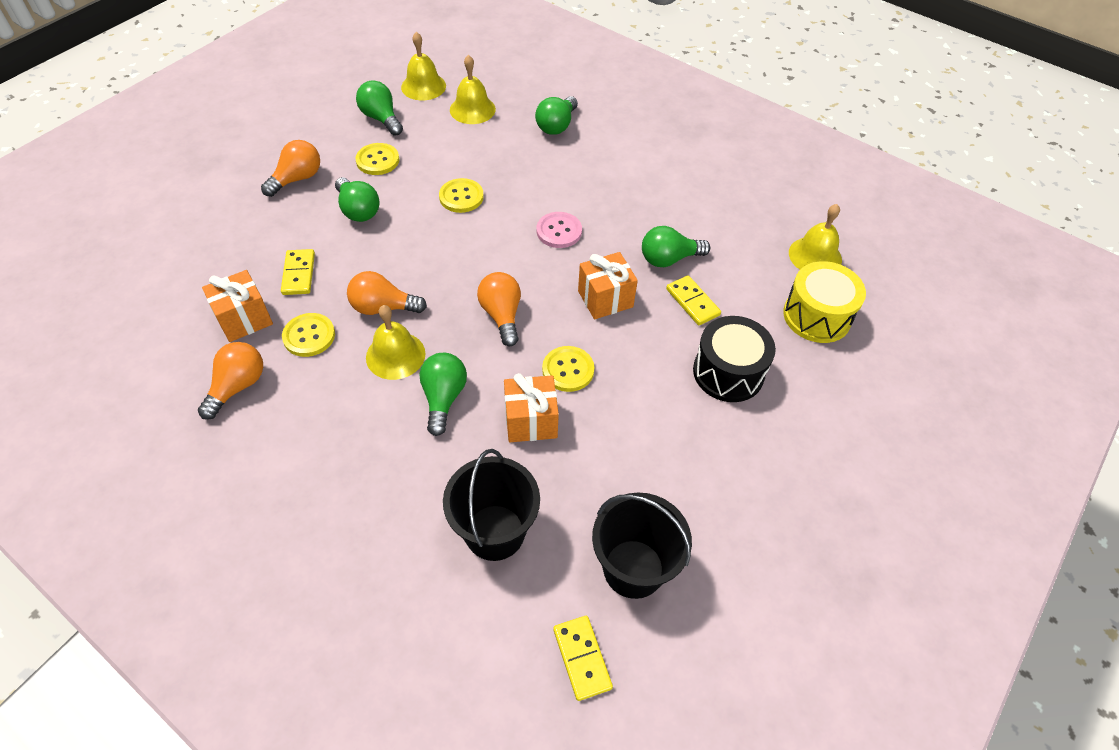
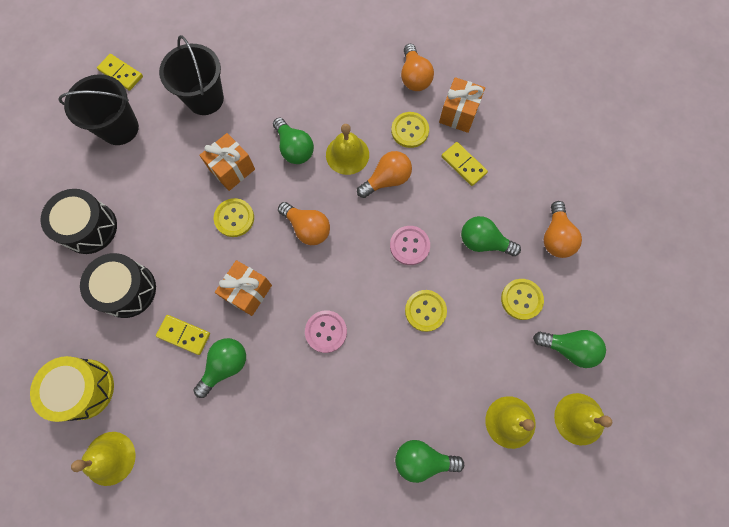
camera: 145 degrees right, 20 degrees up
(423, 245) = (409, 246): none -> pink button
(556, 126) = (422, 459): green light bulb -> green light bulb turned 75 degrees counterclockwise
(739, 462) = (89, 228): none -> black drum

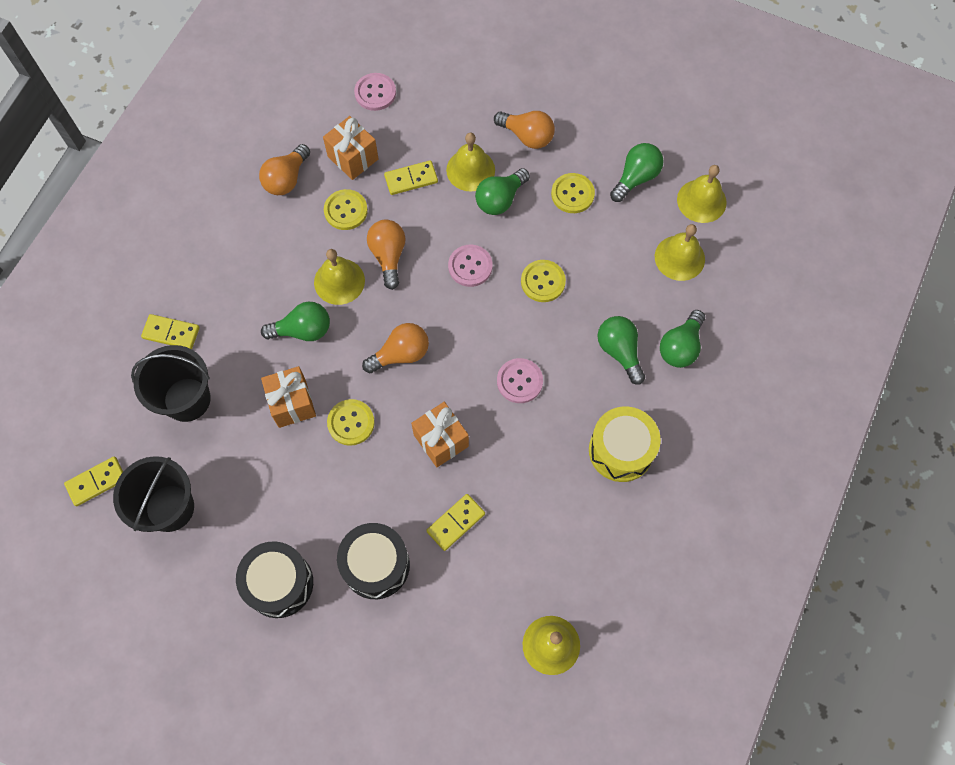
camera: 65 degrees left, 5 degrees down
(84, 389) = (465, 649): yellow drum -> yellow drum (621, 450)
(225, 365) = (508, 492): green light bulb -> green light bulb (619, 351)
(251, 63) = (171, 333): none -> yellow domino
(414, 77) = (286, 179): orange light bulb -> orange light bulb turned 105 degrees clockwise
(498, 206) = (470, 170): none -> yellow bell
(526, 102) = (375, 93): none -> pink button

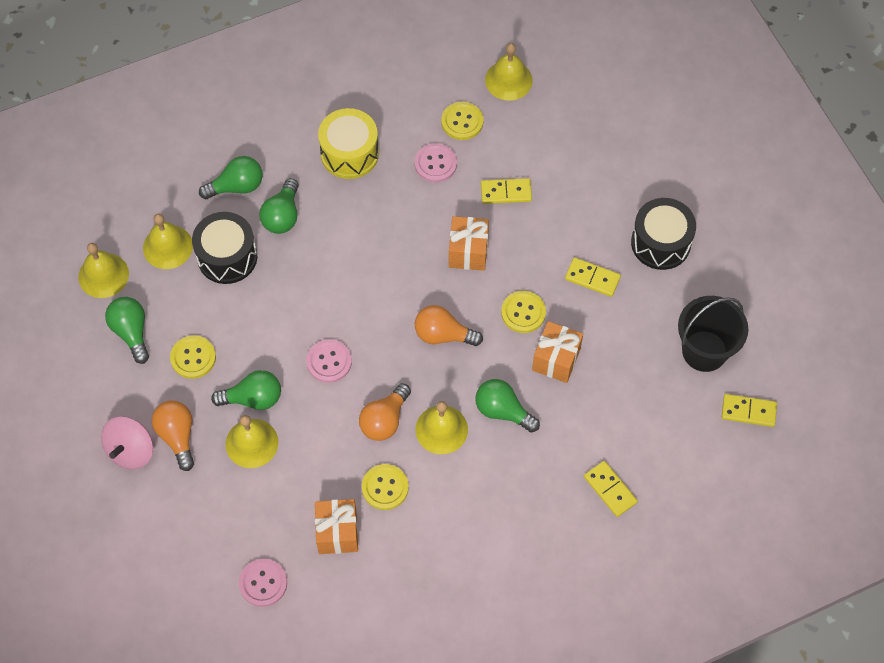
camera: 140 degrees left, 5 degrees down
(187, 399) = (635, 424): black bucket -> none
(286, 179) = (410, 557): orange light bulb -> none
(376, 565) = (584, 206): black drum -> black drum (227, 257)
(411, 179) = (307, 473): yellow domino -> yellow domino (592, 278)
(519, 381) = (374, 249): pink button -> pink button (435, 164)
(543, 282) = (286, 307): yellow button -> yellow button (462, 122)
(549, 104) = (131, 451): none -> pink spinning top
(636, 178) = (131, 332): green light bulb -> green light bulb turned 75 degrees clockwise

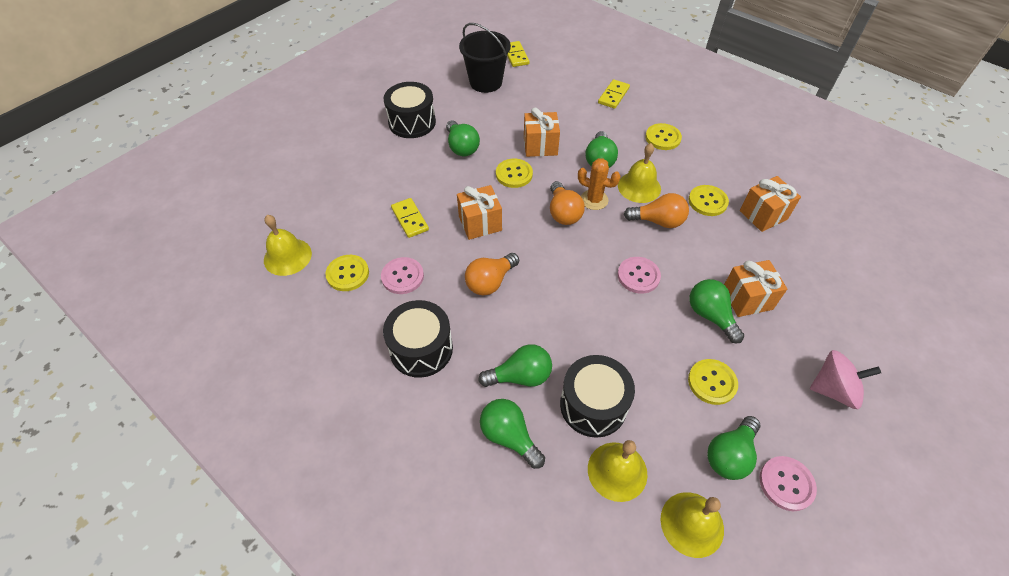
camera: 115 degrees left, 10 degrees down
(177, 436) = (789, 357): orange light bulb -> orange light bulb (490, 282)
(251, 443) = (747, 299): yellow bell -> orange gift
(263, 583) = (838, 242): pink button -> pink button (786, 484)
(349, 153) = (421, 349): yellow drum -> black drum
(446, 373) = (594, 200): none -> orange cactus
(505, 502) = (663, 138): none -> yellow button
(592, 278) = (462, 147): yellow domino -> green light bulb

